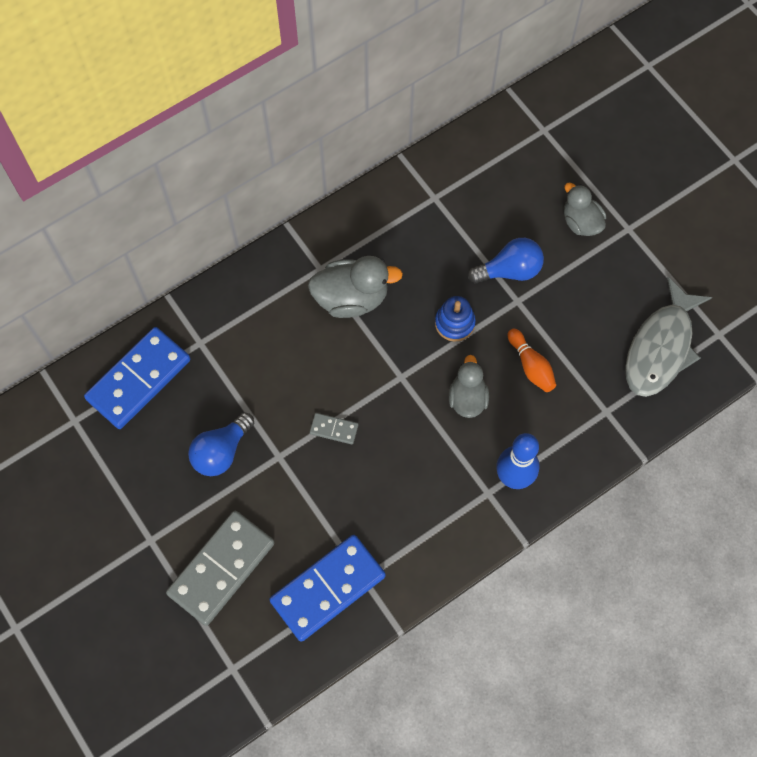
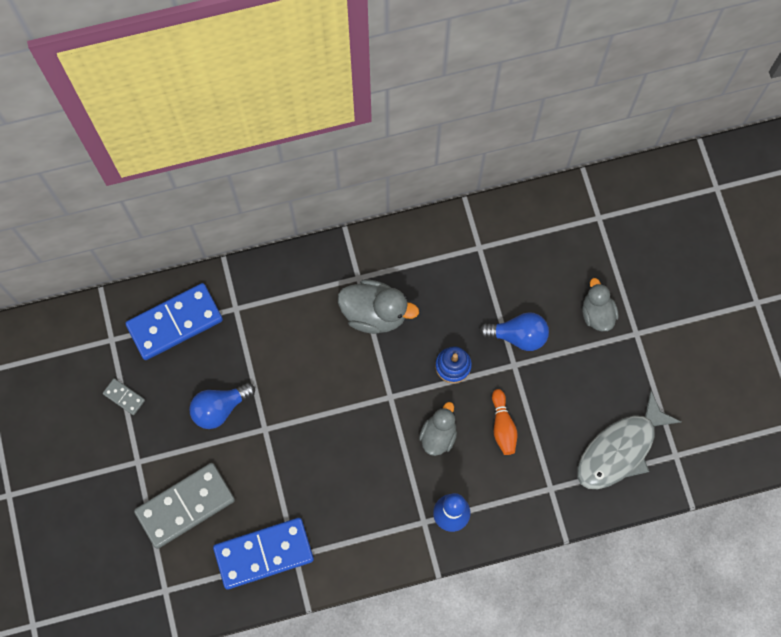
camera: 20 degrees right, 5 degrees up
(334, 429) = (318, 422): grey domino -> grey domino (124, 397)

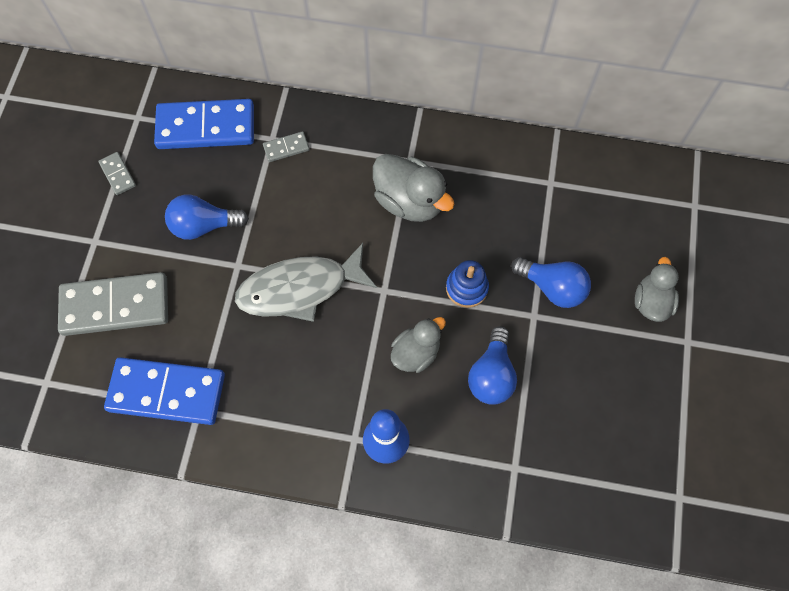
camera: 25 degrees right, 5 degrees down
(252, 311) = (286, 148): none -> grey domino
(502, 426) = (491, 375): orange bowling pin -> blue light bulb
(620, 449) = (615, 461): grey fish -> grey fish (300, 288)

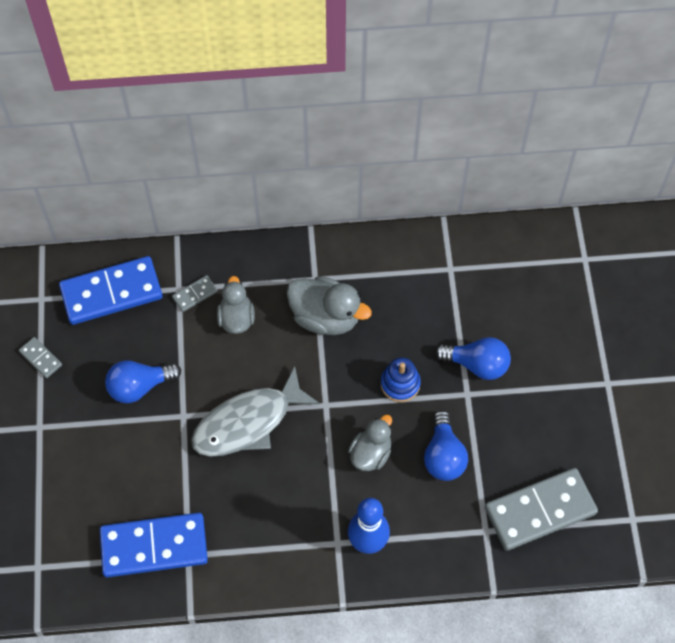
camera: 15 degrees left, 5 degrees down
(115, 306) = (80, 481): grey domino -> grey domino (540, 511)
(651, 302) = (567, 355): grey duck -> grey duck (236, 318)

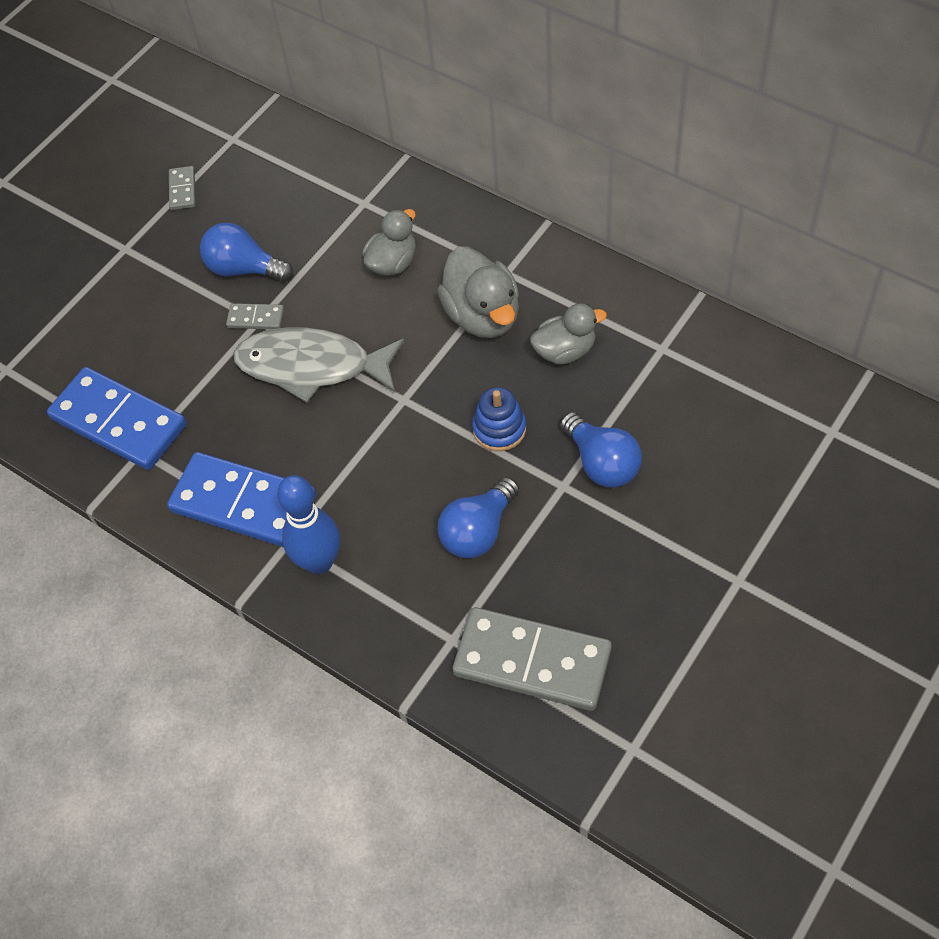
camera: 45 degrees right, 5 degrees down
(111, 292) = (299, 170): blue domino -> blue domino (243, 503)
(195, 294) = (374, 217): grey domino -> grey domino (255, 318)
(370, 453) = (404, 477): grey duck -> grey duck (565, 351)

